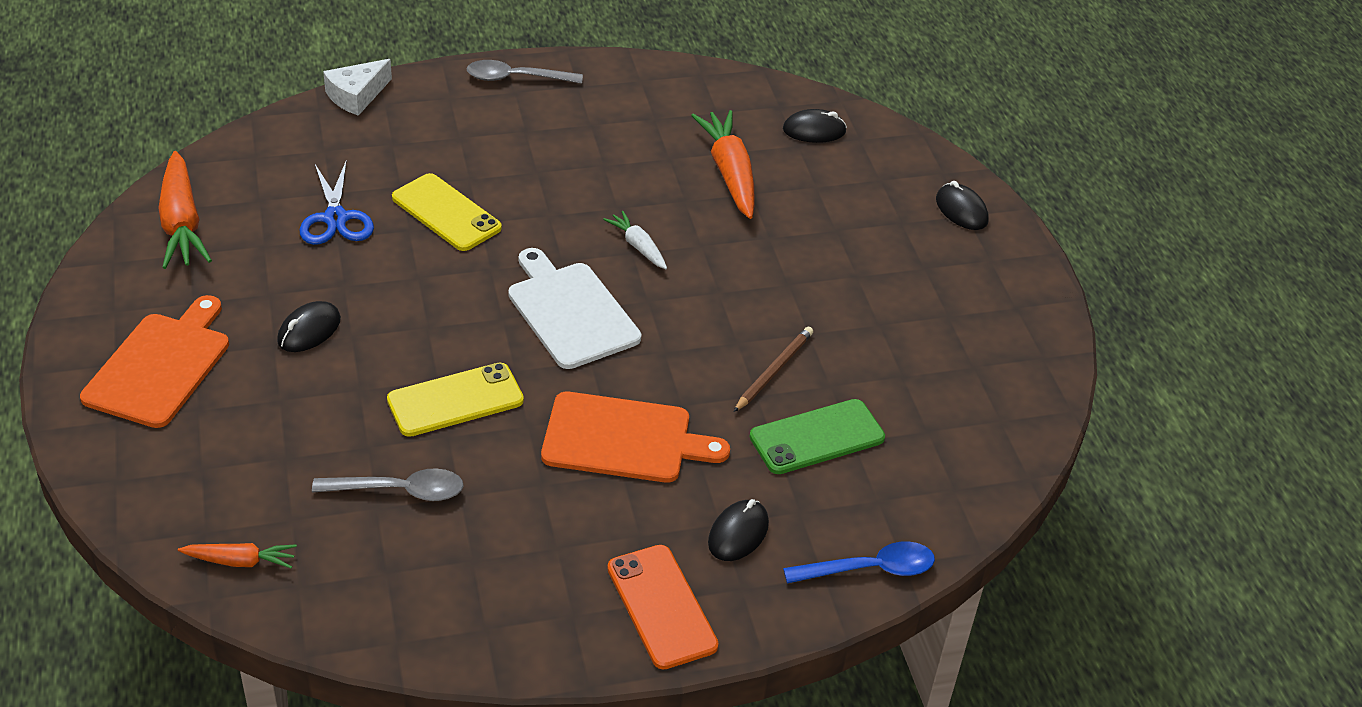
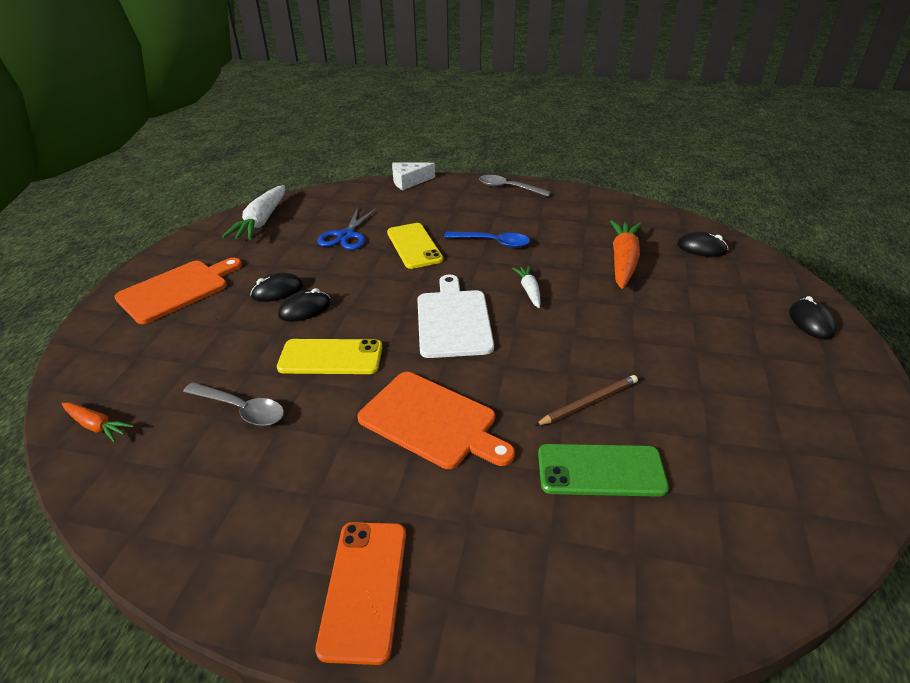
camera: 30 degrees right, 5 degrees down
(181, 223) = (261, 221): orange carrot -> white carrot
(738, 533) = (479, 538): black mouse -> black mouse (305, 309)
(869, 569) = (593, 629): blue spoon -> blue spoon (492, 242)

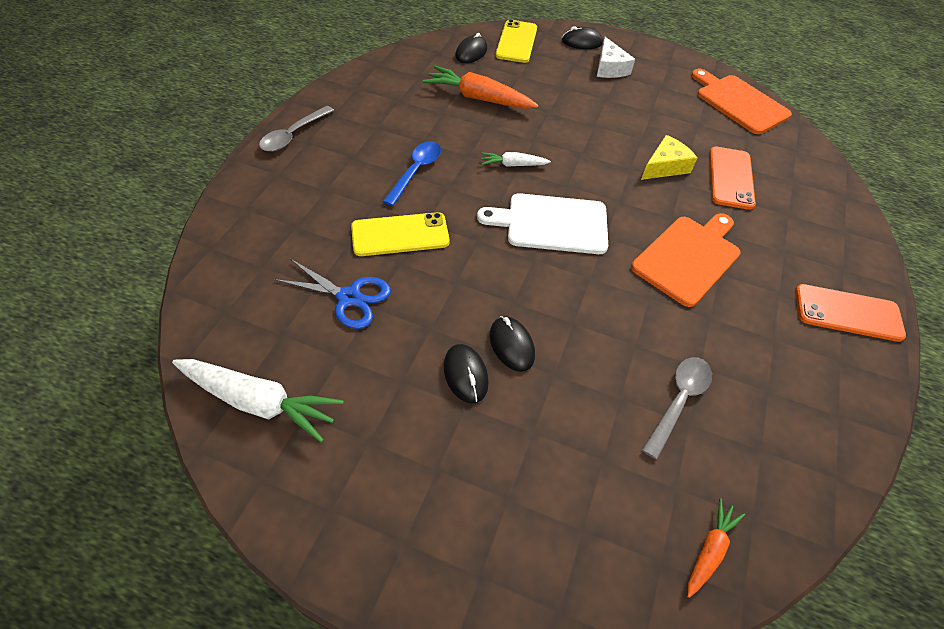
camera: 85 degrees left, 15 degrees up
(177, 290) = (432, 504): orange cutting board -> orange cutting board (739, 103)
(331, 357) = (601, 323): yellow phone -> yellow phone (516, 42)
(409, 181) = (219, 219): white cheese -> white cheese (609, 68)
(588, 402) = (665, 166): brown pencil -> yellow cheese
(601, 470) = (730, 178): green phone -> orange phone

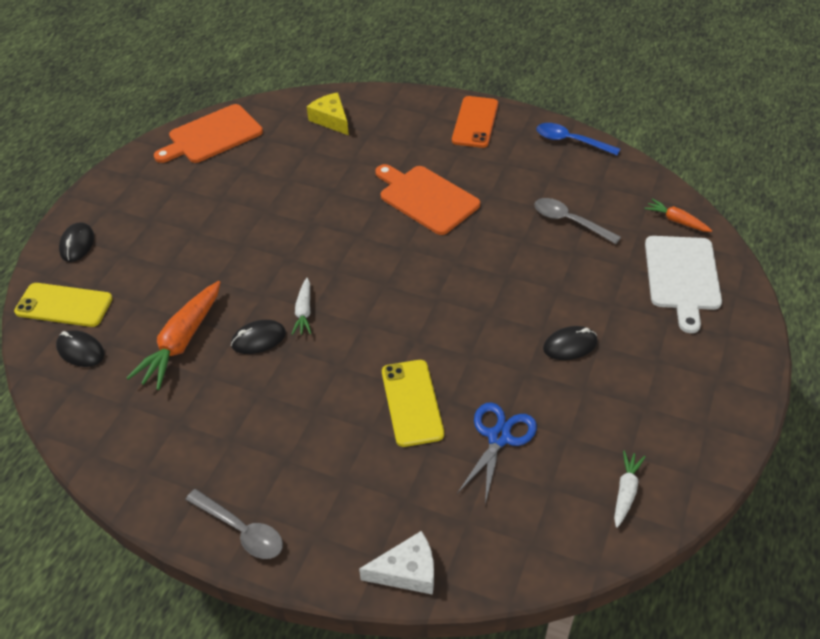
camera: 85 degrees left, 5 degrees down
(259, 402) = (625, 492): white carrot -> white carrot, size x0.54
(416, 171) = (314, 395): blue spoon -> blue spoon (571, 141)
(511, 345) = (535, 315): black mouse -> black mouse (258, 339)
(552, 224) = (390, 284): white cutting board -> white cutting board (682, 276)
(609, 68) = (136, 224): white cheese -> white cheese (407, 571)
(665, 166) = (308, 199): yellow cheese -> yellow cheese (331, 119)
(730, 178) = (325, 158): orange phone -> none

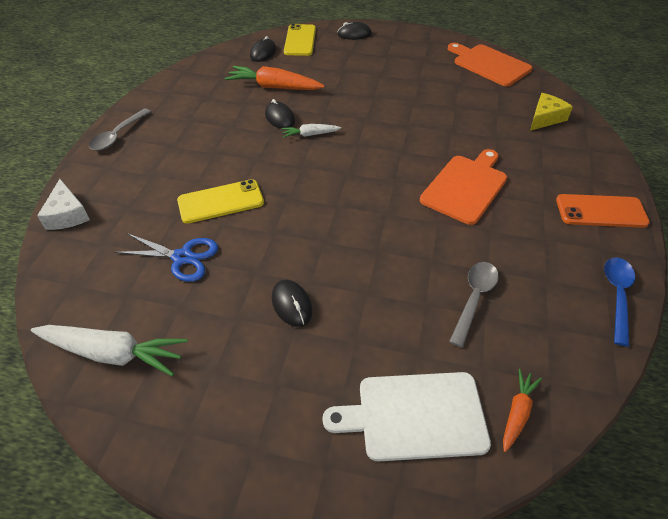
camera: 80 degrees right, 0 degrees up
(625, 492) = (113, 353): white carrot -> white carrot, size x1.86

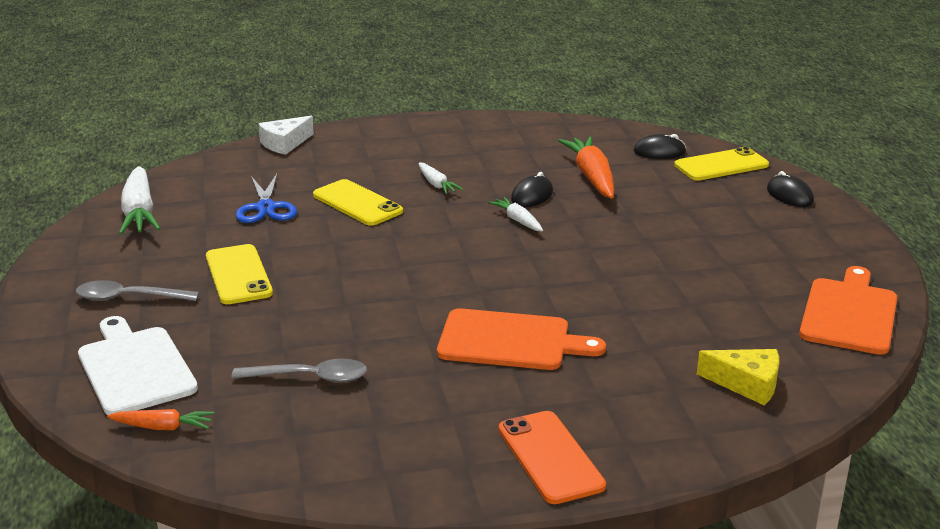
camera: 65 degrees right, 20 degrees down
(118, 135) = (416, 127): grey spoon -> grey spoon (129, 298)
(225, 153) = (436, 184): none -> white carrot
(291, 305) = (238, 275): black mouse -> yellow phone
(617, 296) = (381, 483): blue spoon -> none

